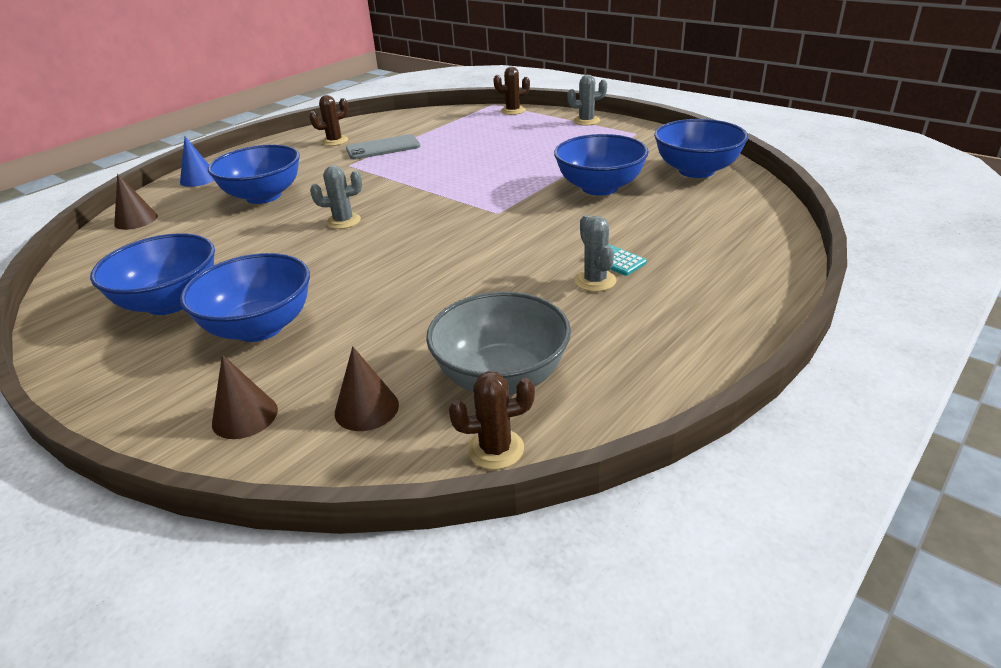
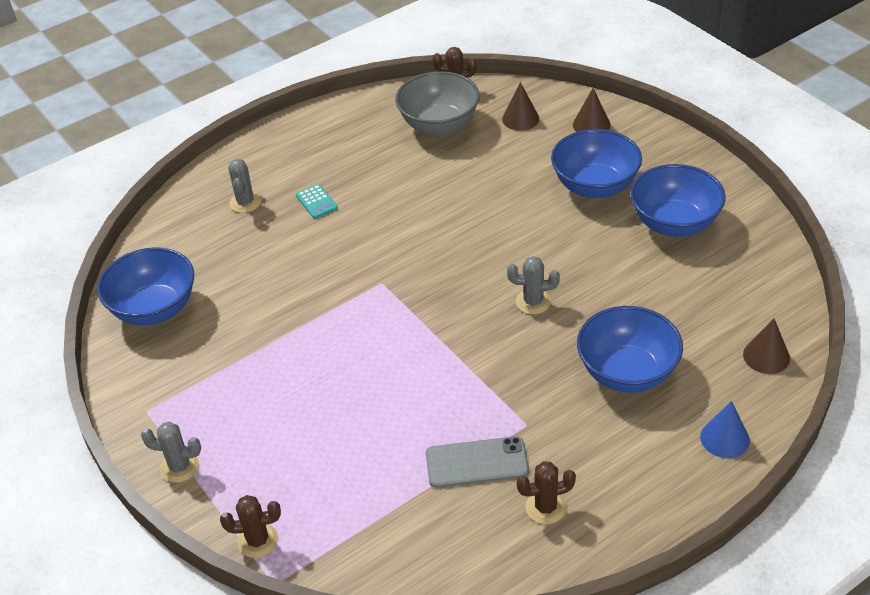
camera: 165 degrees left, 10 degrees up
(595, 281) = (344, 185): grey cactus -> grey cactus (245, 202)
(599, 187) = (266, 301): blue bowl -> none

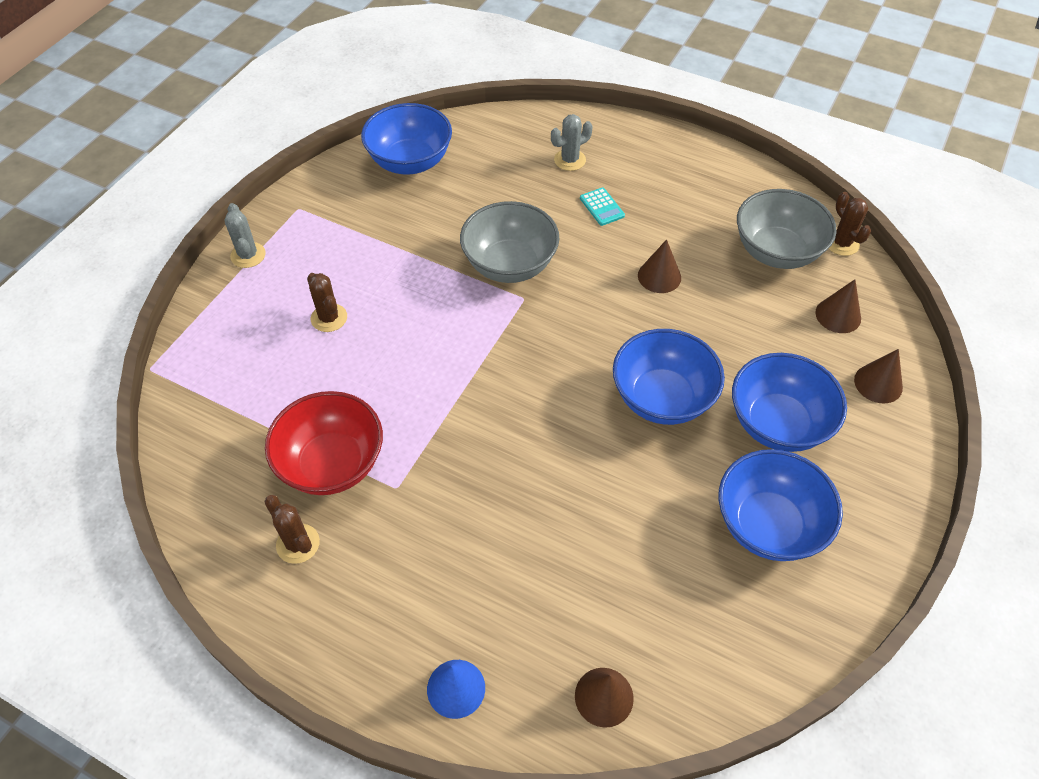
camera: 60 degrees right, 10 degrees up
(257, 540) = (189, 339): brown cactus -> brown cactus (329, 318)
(316, 202) = (602, 207): turquoise calculator -> turquoise calculator turned 60 degrees counterclockwise
(337, 280) = (510, 265): none -> grey bowl
(417, 195) = (659, 276): none -> brown cone
(477, 462) = (332, 464): grey phone -> red bowl
(533, 302) = (566, 431): grey cactus -> none
(627, 372) = (508, 555): blue bowl -> blue bowl (662, 398)

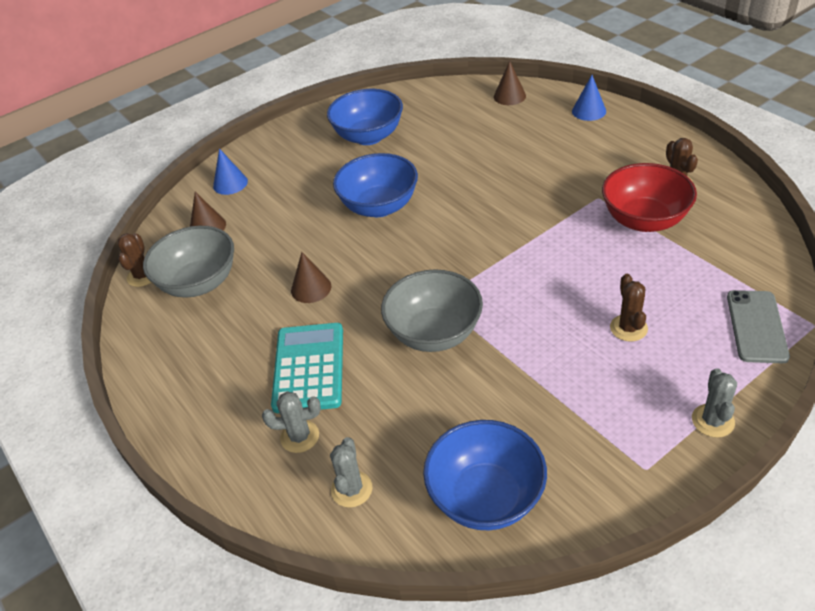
camera: 150 degrees left, 10 degrees down
(206, 352) = (756, 326): none -> grey phone
(508, 141) = (351, 489): none -> grey cactus
(602, 207) = (309, 368): turquoise calculator -> turquoise calculator, size x2.15
(777, 423) = (316, 177): blue bowl -> none
(878, 383) = (230, 183): brown cone -> blue cone

